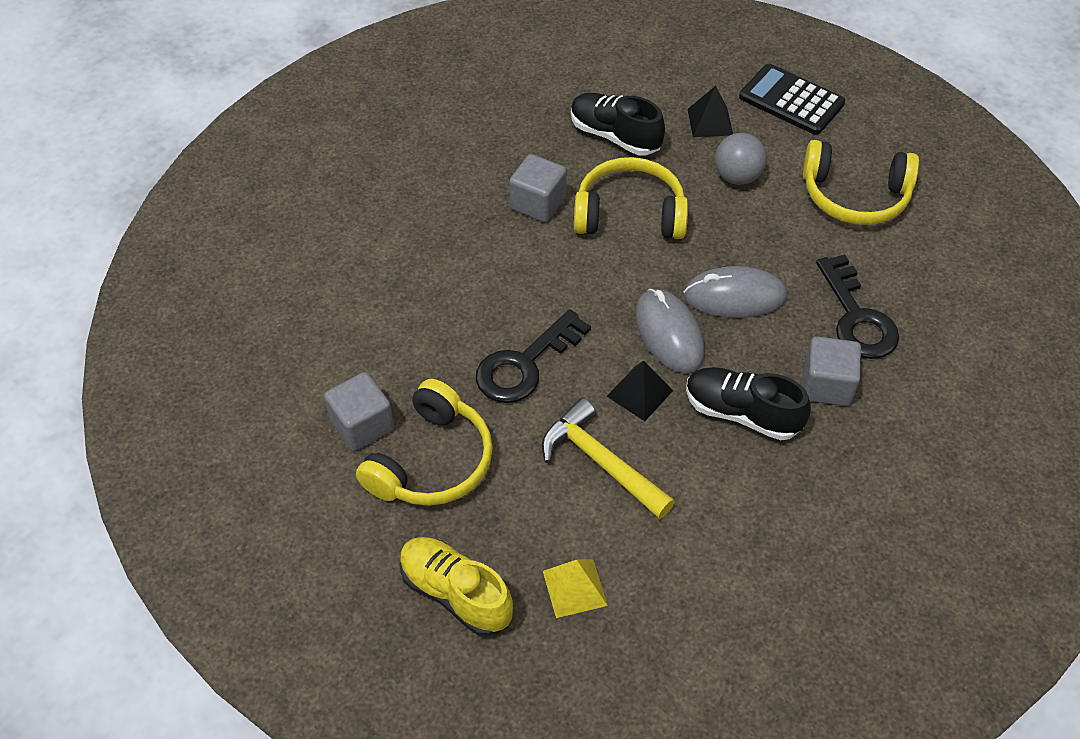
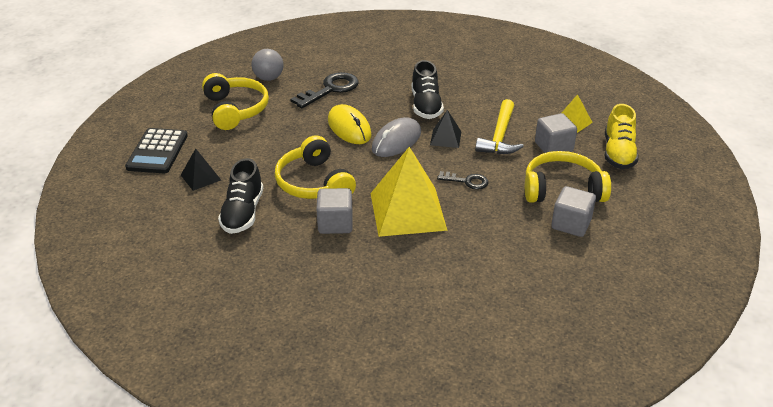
camera: 120 degrees left, 15 degrees down
(511, 276) = (407, 211): none -> yellow pyramid
(525, 364) = (466, 181): black key -> black key, size x0.57
(735, 296) = (349, 128): grey mouse -> yellow mouse
(737, 177) = (248, 153): grey ball -> grey ball (268, 78)
(826, 385) = (384, 88): grey cube -> grey cube (553, 147)

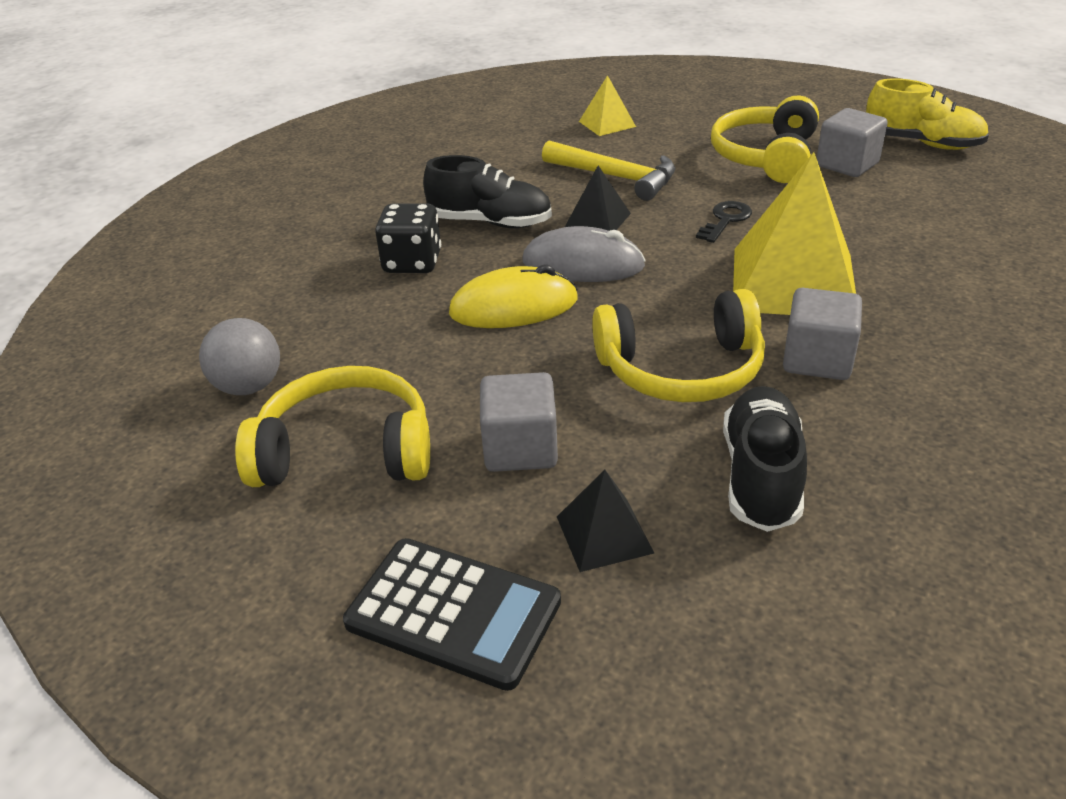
camera: 70 degrees left, 0 degrees up
(243, 213) = (761, 476): black shoe -> black shoe turned 105 degrees counterclockwise
(330, 90) = (362, 312): black key -> none
(376, 92) = (412, 262): none -> black dice
(396, 141) = (583, 264): grey mouse -> grey mouse turned 45 degrees counterclockwise
(553, 147) = (662, 146): grey cube -> grey cube (520, 448)
(618, 153) = (695, 110): yellow shoe -> yellow shoe (922, 143)

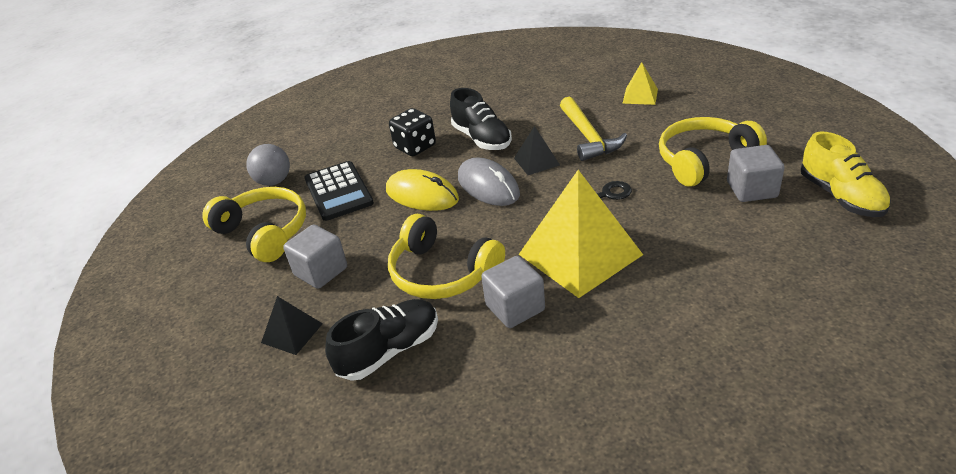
camera: 45 degrees right, 0 degrees up
(453, 612) = (202, 327): black calculator -> black calculator (338, 191)

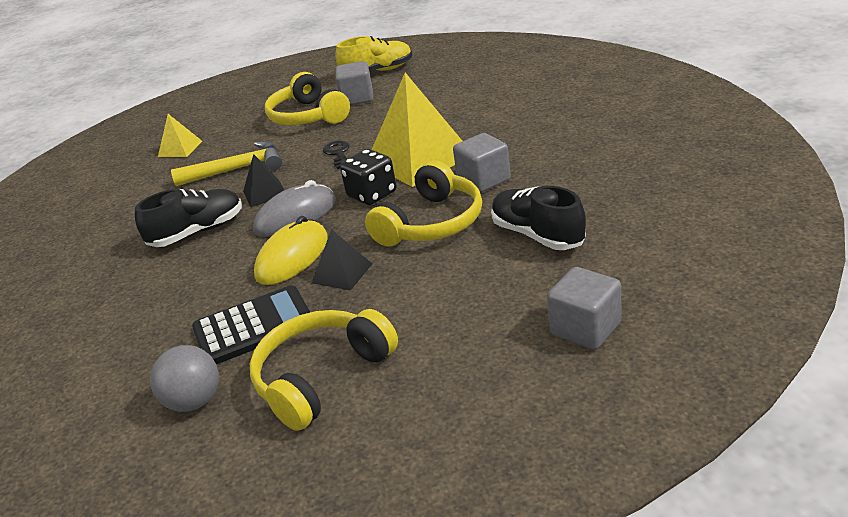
camera: 90 degrees left, 5 degrees down
(292, 333) = (514, 303): black pyramid -> black pyramid (342, 273)
(321, 271) = (414, 305): grey cube -> grey cube (585, 328)
(415, 147) = (183, 279): black dice -> black dice (372, 194)

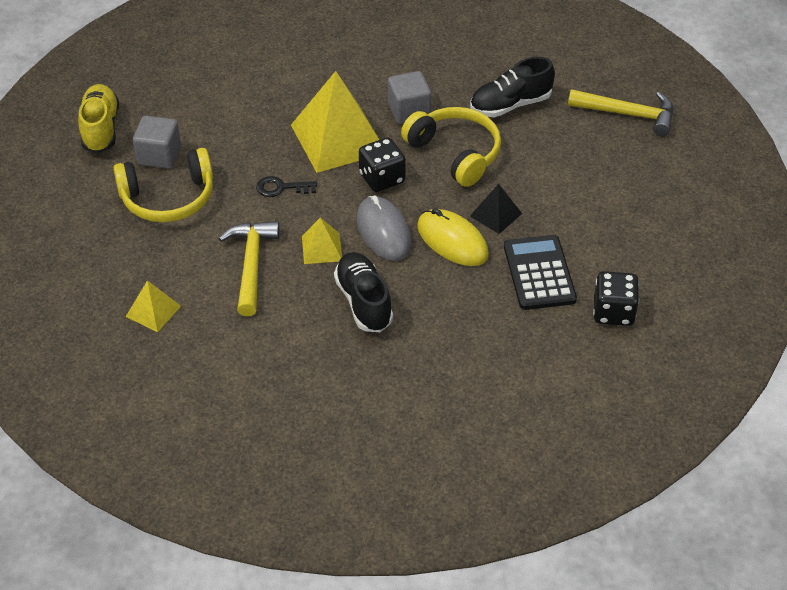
camera: 80 degrees left, 15 degrees up
(194, 401) = (613, 312): grey ball -> black dice
(265, 193) = (322, 248): black pyramid -> yellow pyramid
(322, 377) = (618, 242): yellow headphones -> none
(585, 328) = (628, 114): grey cube -> yellow hammer

